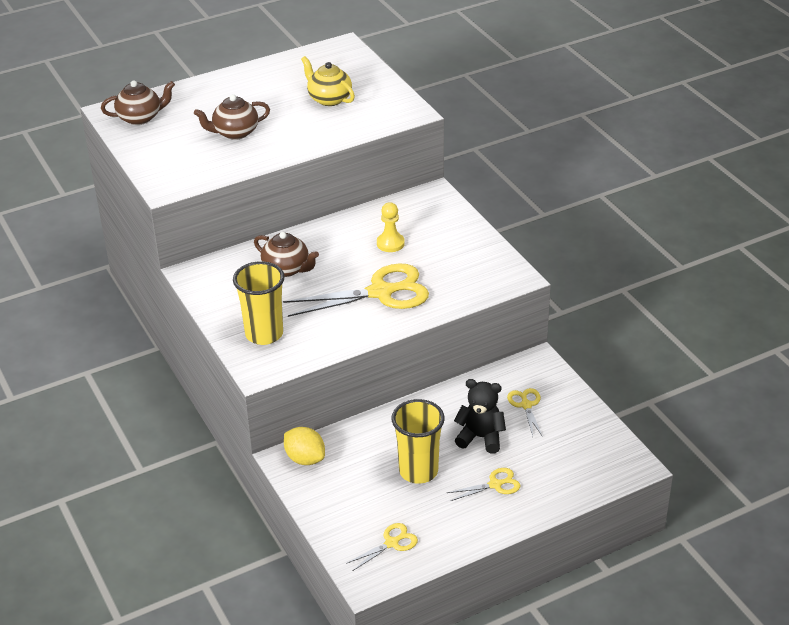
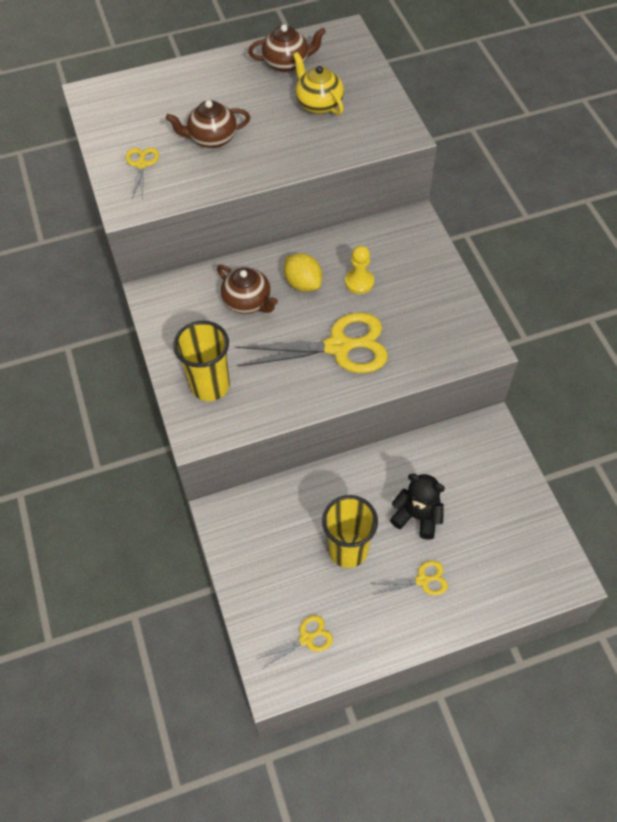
camera: 10 degrees right, 20 degrees up
(140, 118) = (119, 106): brown teapot -> brown teapot (287, 63)
(305, 458) = (239, 516): yellow lemon -> yellow lemon (303, 283)
(526, 405) = (470, 481): yellow scissors -> yellow scissors (141, 164)

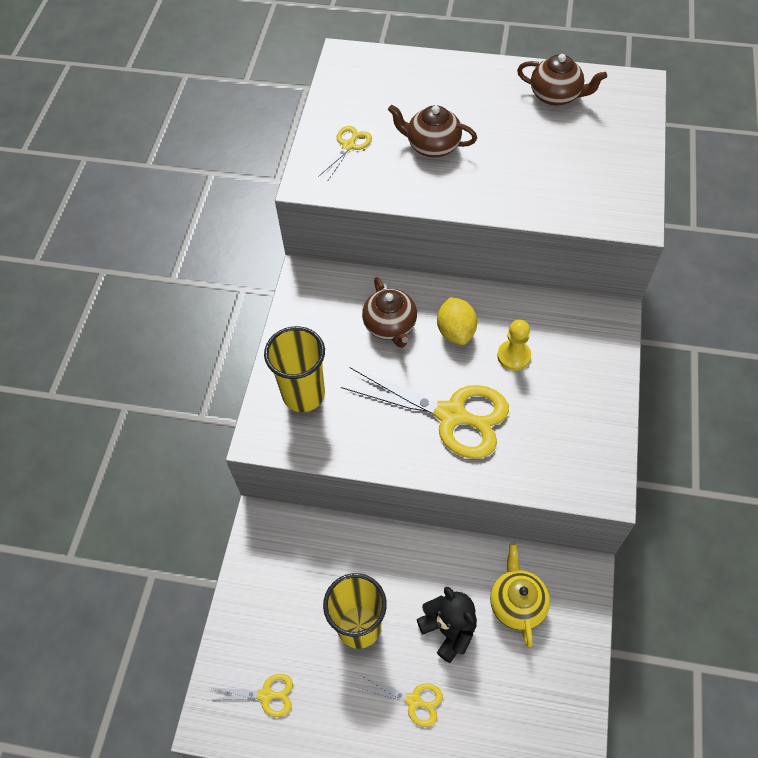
camera: 30 degrees right, 0 degrees up
(318, 103) = (562, 151): yellow teapot -> yellow teapot (517, 603)

